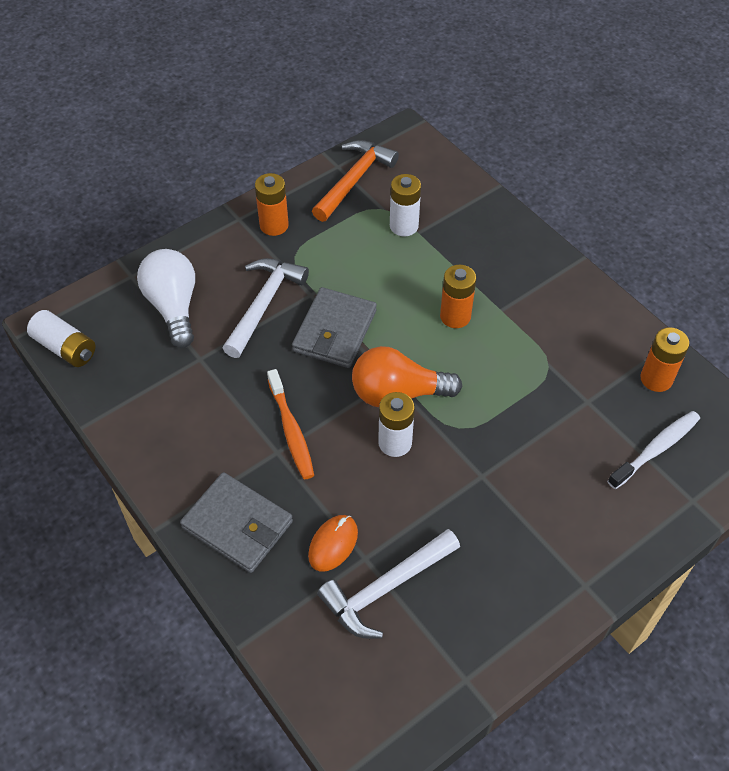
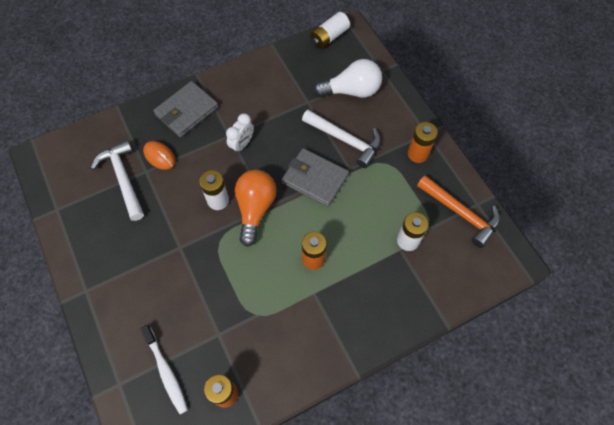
camera: 100 degrees right, 10 degrees up
(291, 430) = (242, 144): orange toothbrush -> white clock

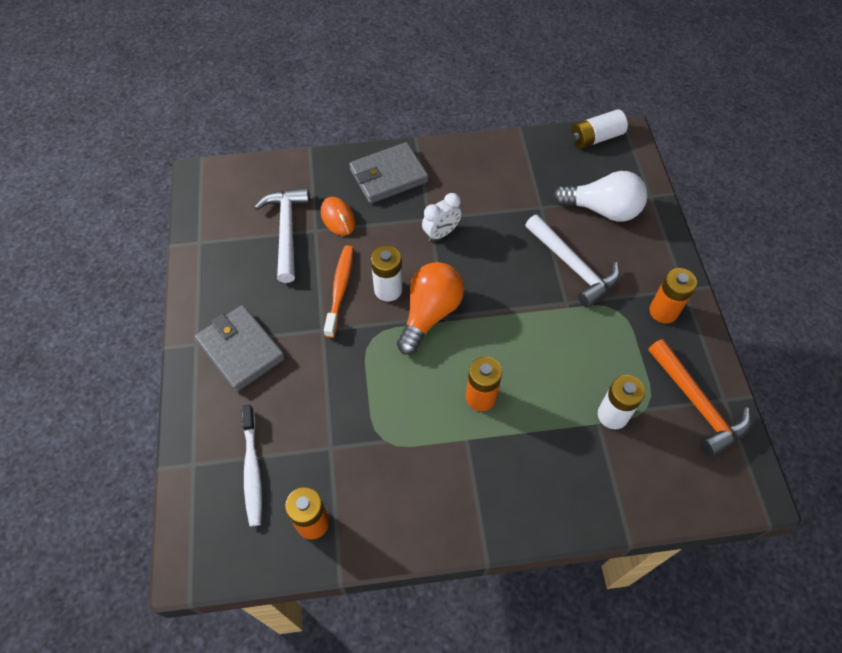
camera: 20 degrees right, 5 degrees down
(181, 211) = (340, 289): none -> orange toothbrush
(315, 179) = (517, 301): grey wallet -> grey wallet (241, 350)

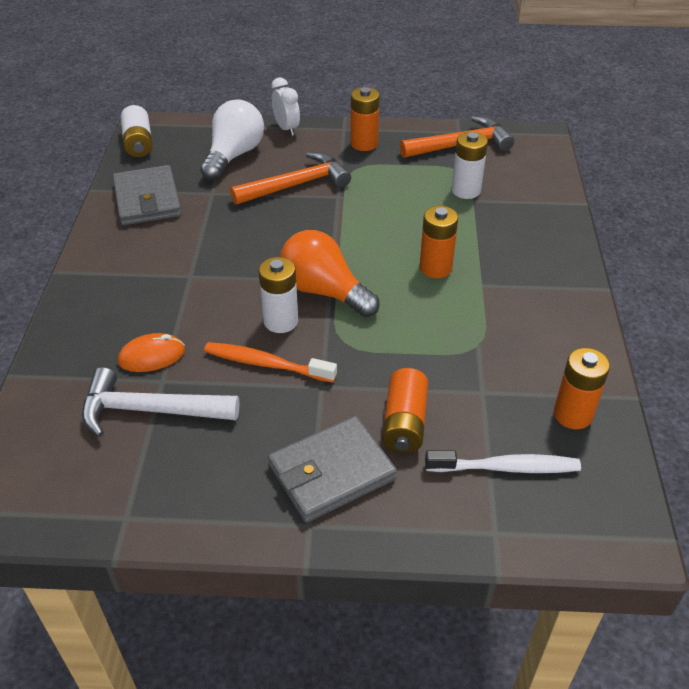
camera: 80 degrees left, 15 degrees down
(291, 392) = (404, 423): none -> orange battery
(388, 176) = (106, 302): grey wallet -> grey wallet (147, 200)
(441, 233) = (216, 268): white clock -> white clock (286, 128)
(573, 266) = (296, 185): white hammer -> orange hammer

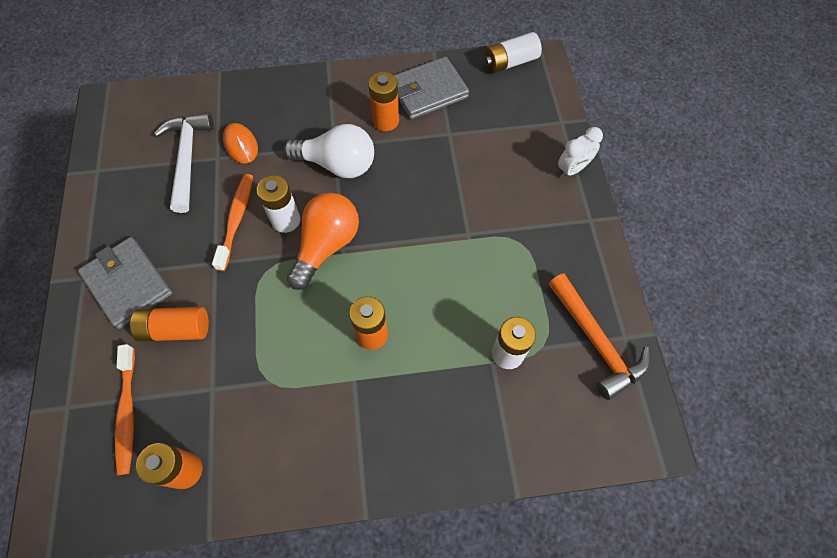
camera: 80 degrees right, 20 degrees up
(234, 155) = (511, 136): white light bulb -> white light bulb (337, 164)
(296, 185) = (477, 195): orange hammer -> none
(364, 144) = (567, 243): orange battery -> orange battery (386, 121)
(506, 468) = (127, 413): white toothbrush -> orange toothbrush

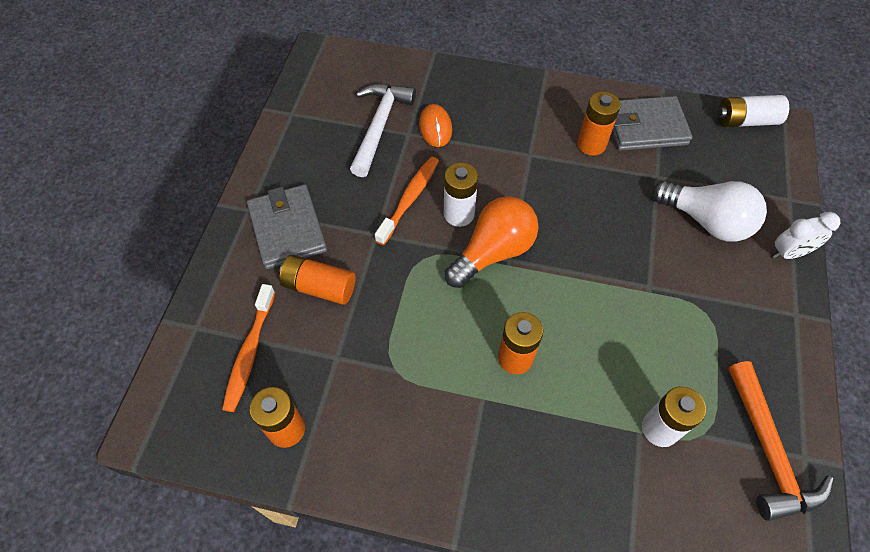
camera: 20 degrees right, 5 degrees down
(337, 164) = (528, 174): white light bulb -> white light bulb (706, 221)

